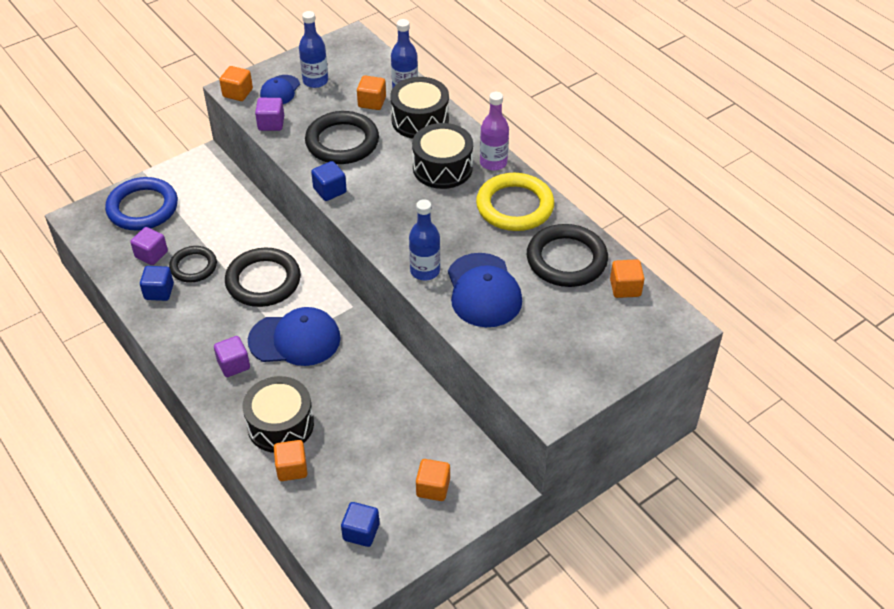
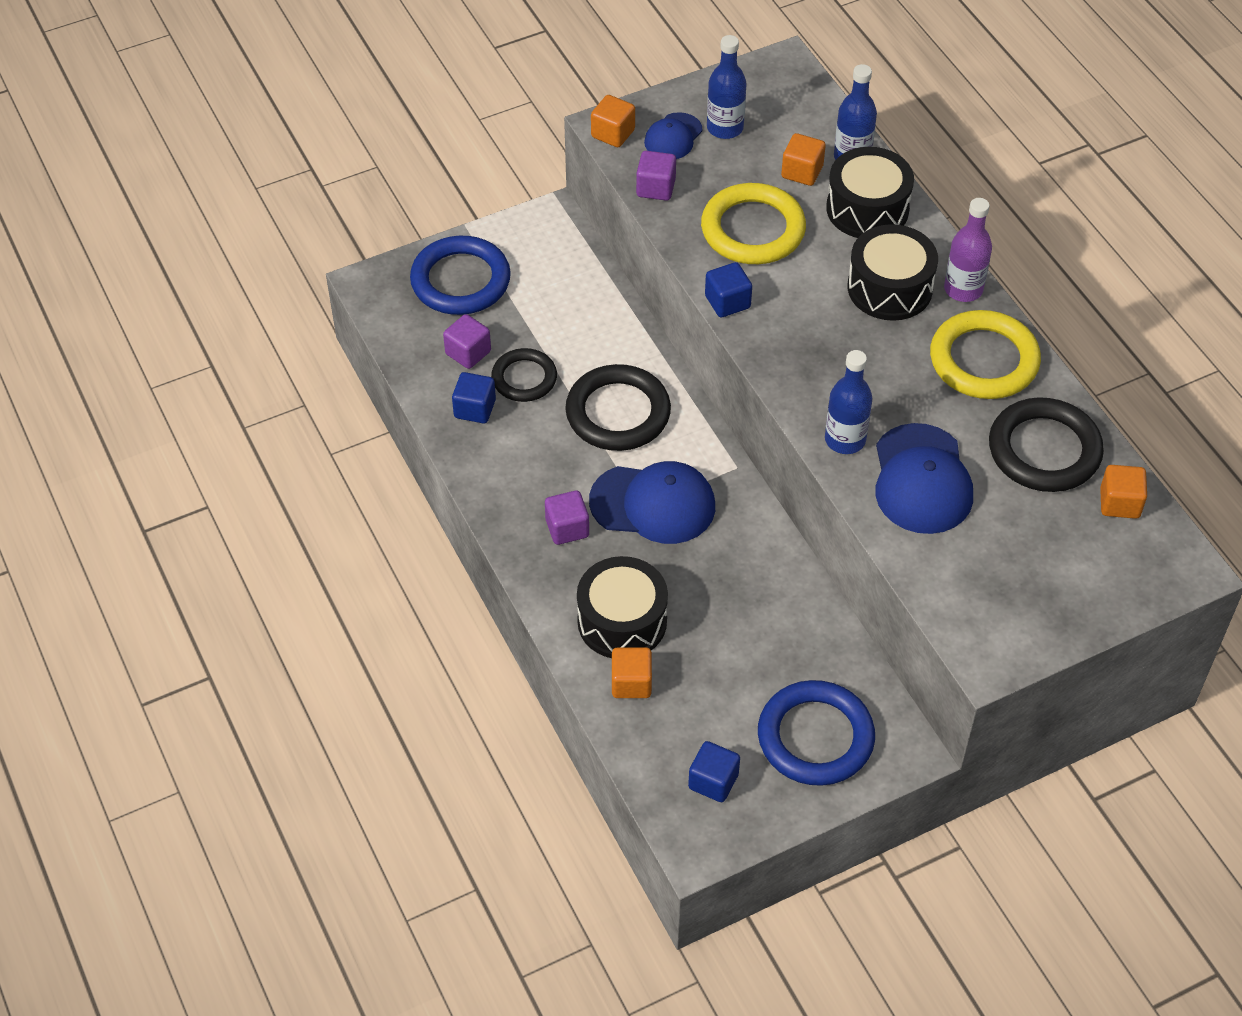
camera: 10 degrees right, 5 degrees up
(342, 142) = (753, 229): black ring -> yellow ring
(433, 488) = (815, 737): orange cube -> blue ring

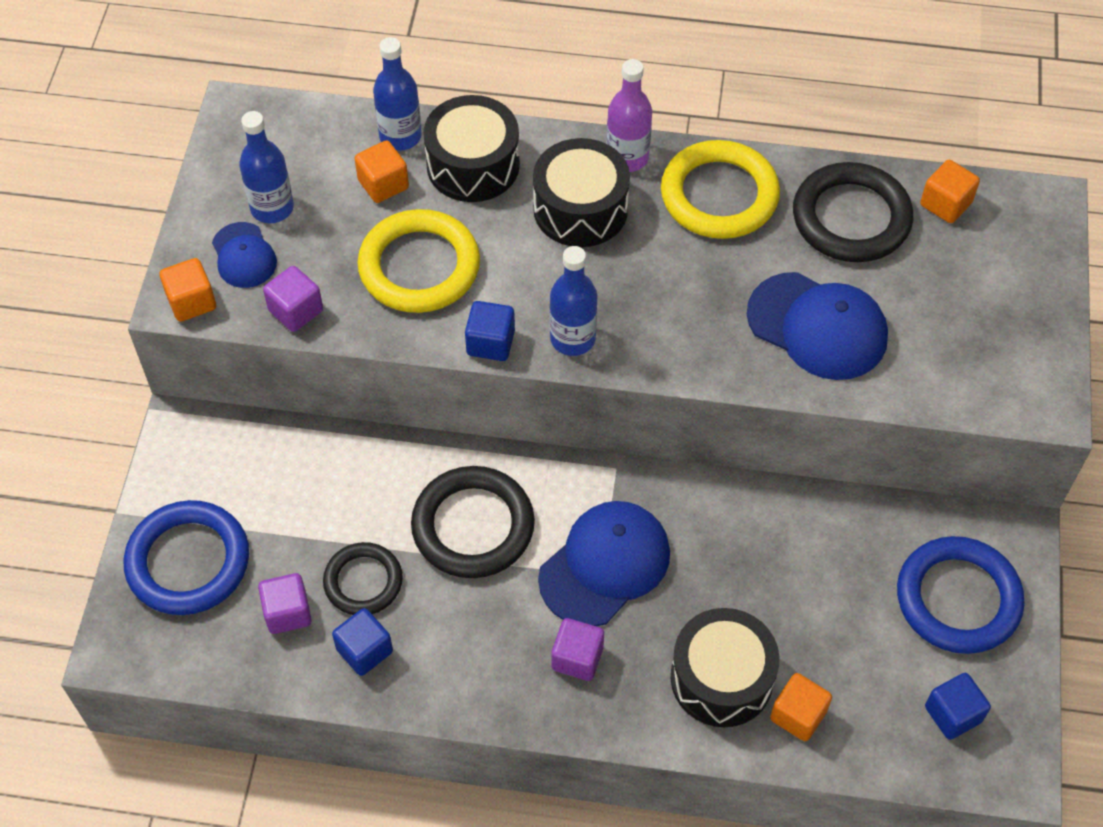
camera: 55 degrees left, 5 degrees up
(845, 440) = (728, 355): blue bottle -> blue bottle (572, 338)

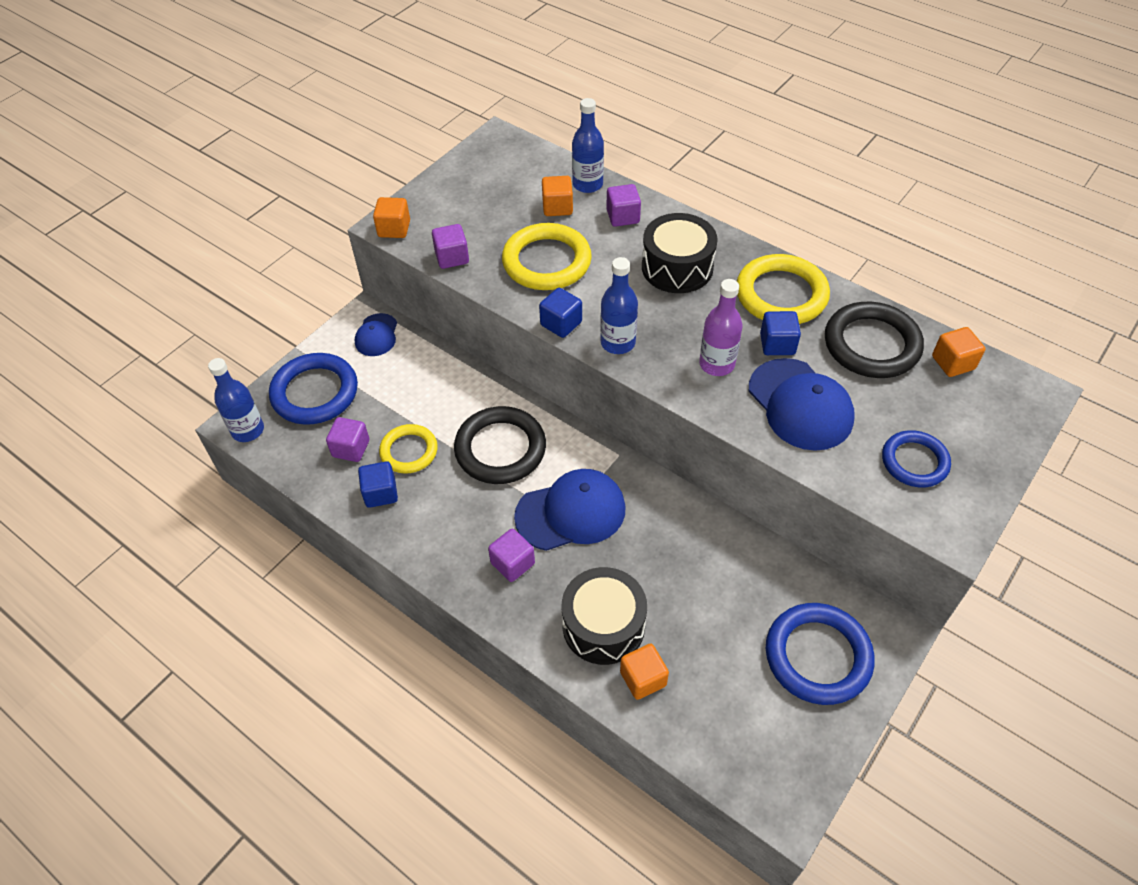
camera: 30 degrees right, 5 degrees down
(244, 256) = (443, 215): blue cap -> blue cap (376, 335)
(272, 208) = (479, 196): blue bottle -> blue bottle (248, 430)
(363, 581) = (409, 451): black ring -> yellow ring
(473, 165) = (623, 216): black drum -> purple cube
(627, 157) = (730, 249): purple bottle -> purple bottle (716, 364)
(952, 714) = (763, 738): blue cube -> blue cube (777, 344)
(968, 341) = (914, 462): none -> blue ring

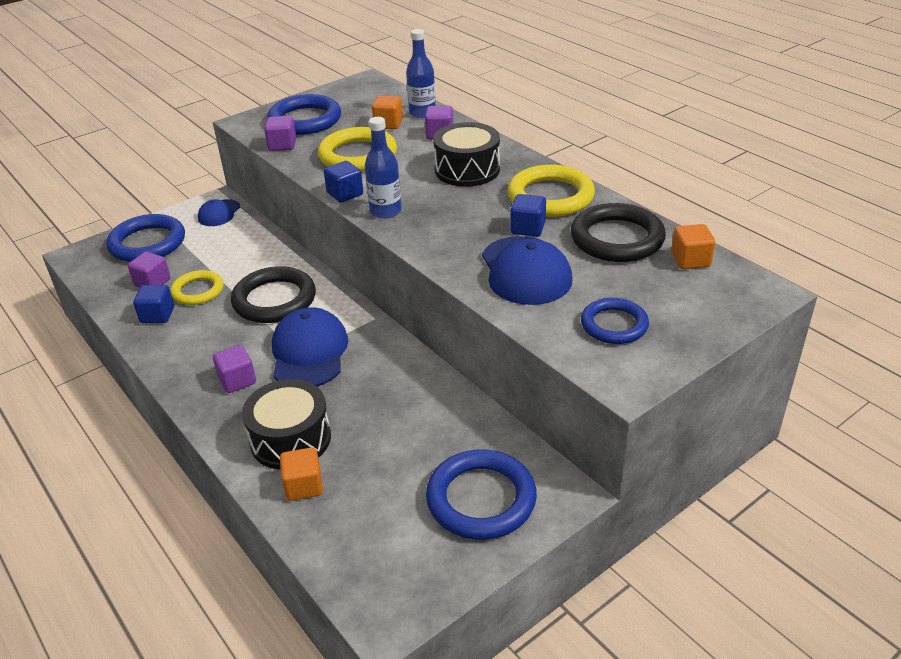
camera: 15 degrees right, 15 degrees down
(248, 430) = (80, 260): blue bottle -> none
(394, 229) = (248, 124): orange cube -> none
(458, 213) = (305, 120): none -> blue ring
(571, 512) = (309, 352): blue cap -> blue cap turned 90 degrees counterclockwise
(716, 364) = (464, 235): purple bottle -> none

